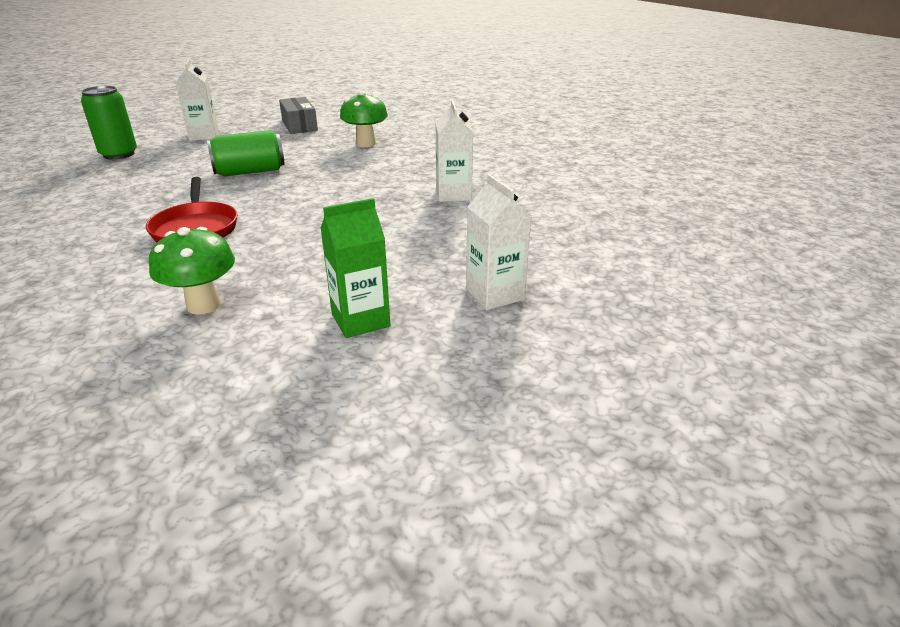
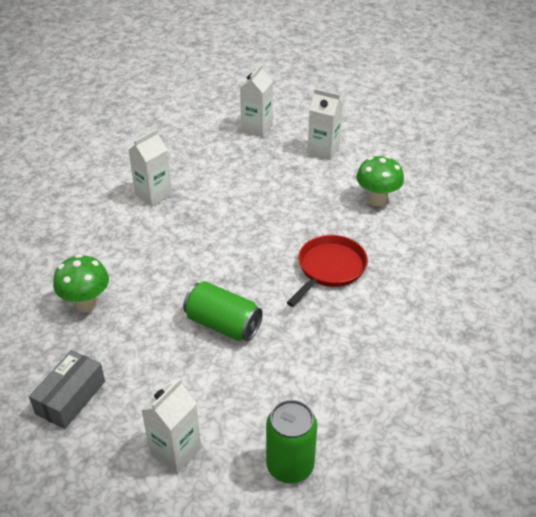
camera: 130 degrees left, 10 degrees up
(360, 320) = (323, 150): green carton -> white carton

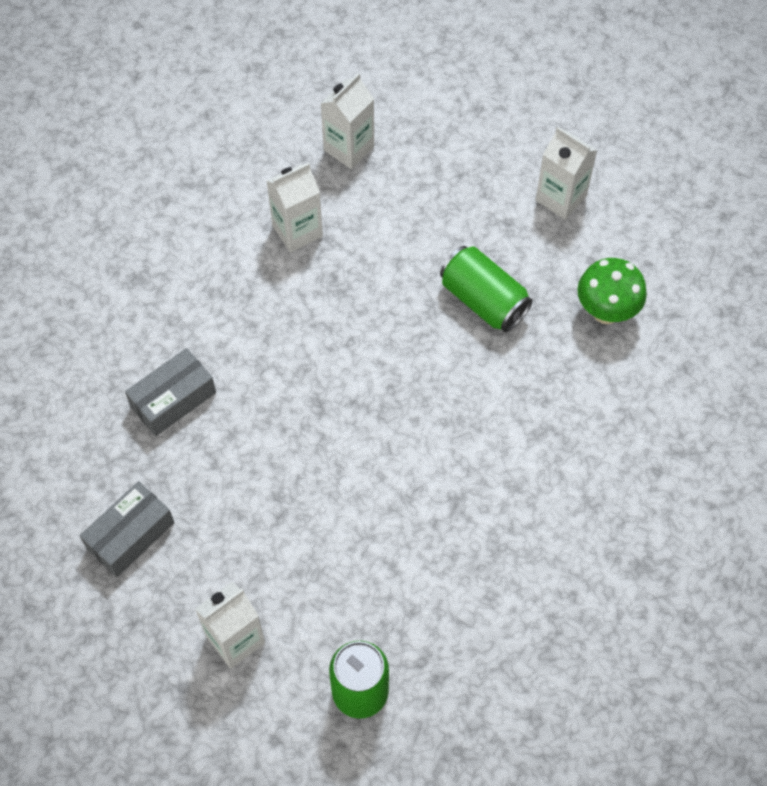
camera: 15 degrees right, 20 degrees up
(86, 304) = (173, 399): green mushroom -> grey box
(223, 324) = (335, 474): green can -> green can (483, 300)
(257, 128) = (476, 130): white carton -> white carton (349, 148)
(329, 269) = (499, 418): red pan -> none

